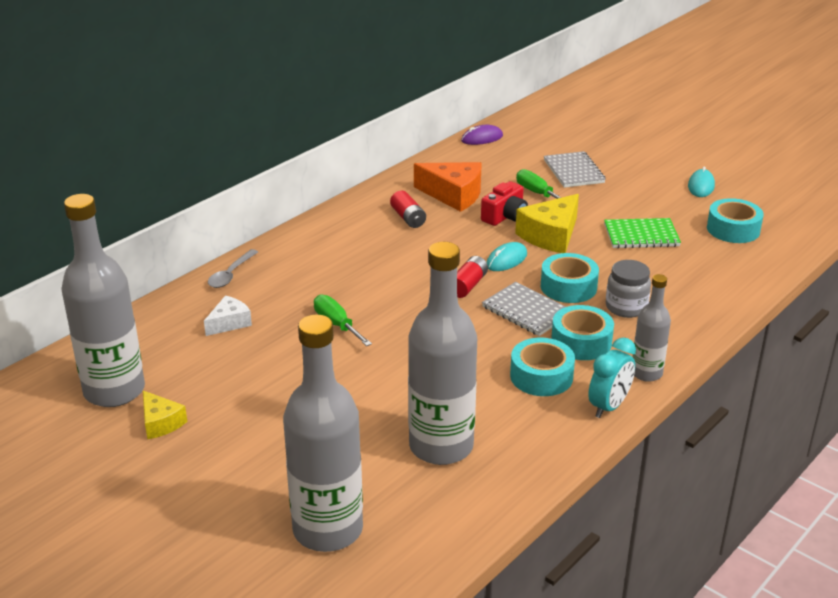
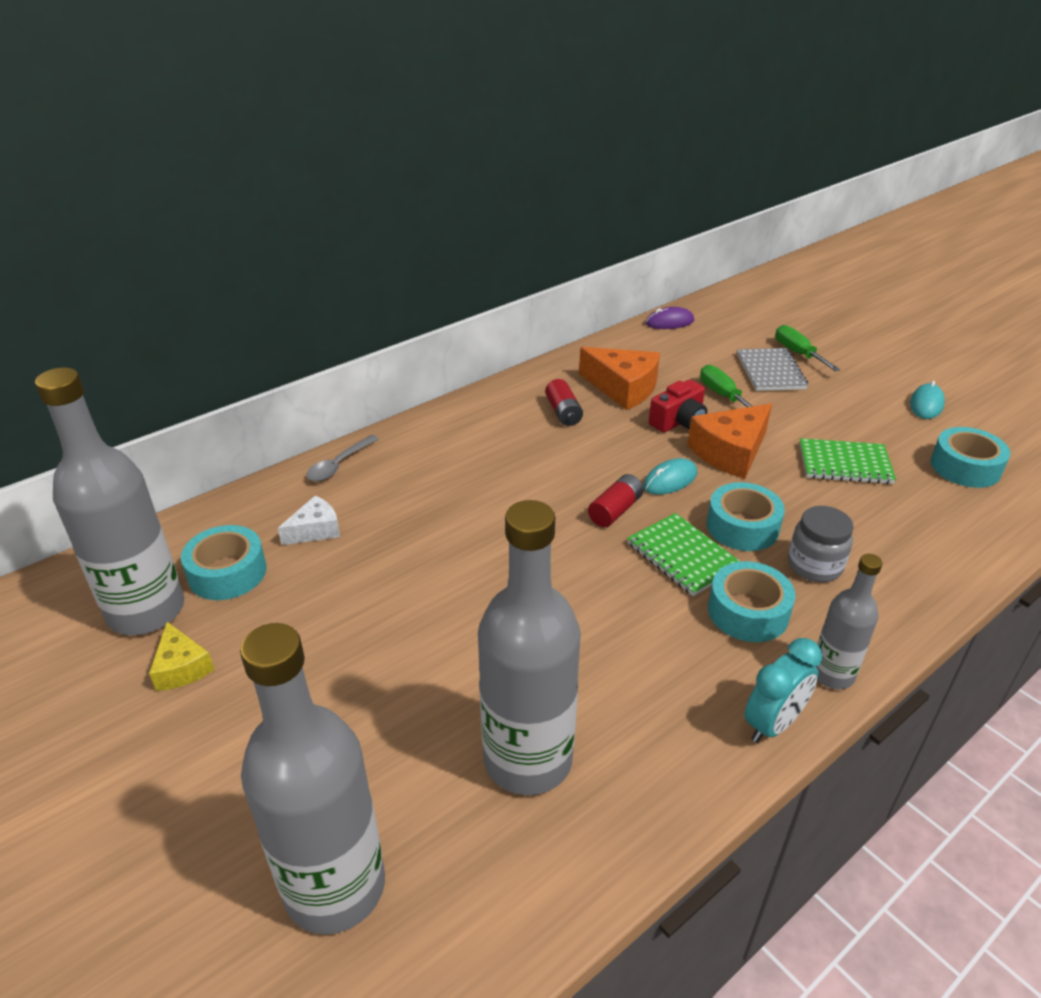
camera: 10 degrees right, 5 degrees up
(336, 324) = (441, 548): green screwdriver -> green screwdriver (798, 353)
(526, 311) = (683, 556): grey notebook -> green notebook
(541, 376) = (686, 660): turquoise tape -> turquoise tape (227, 573)
(551, 235) = (730, 452): yellow cheese -> orange cheese

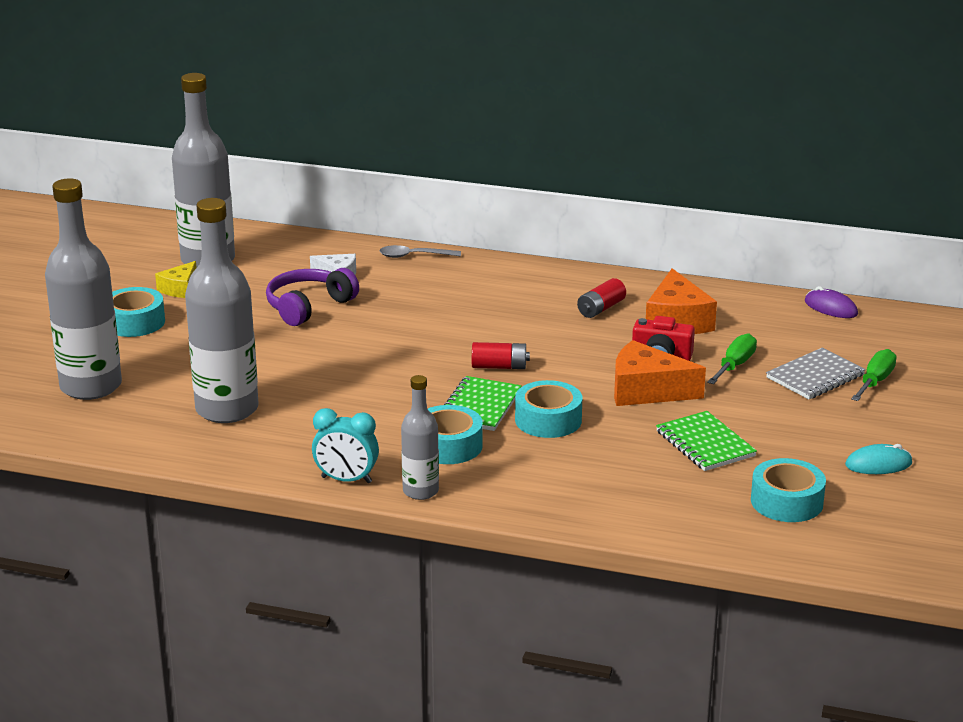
camera: 55 degrees right, 10 degrees down
(227, 573) = (266, 268): turquoise tape -> turquoise tape (134, 322)
(356, 580) = (308, 307): none -> purple headphones
(670, 480) = (569, 376): turquoise mouse -> none
(814, 566) = (537, 460): grey jar -> none

